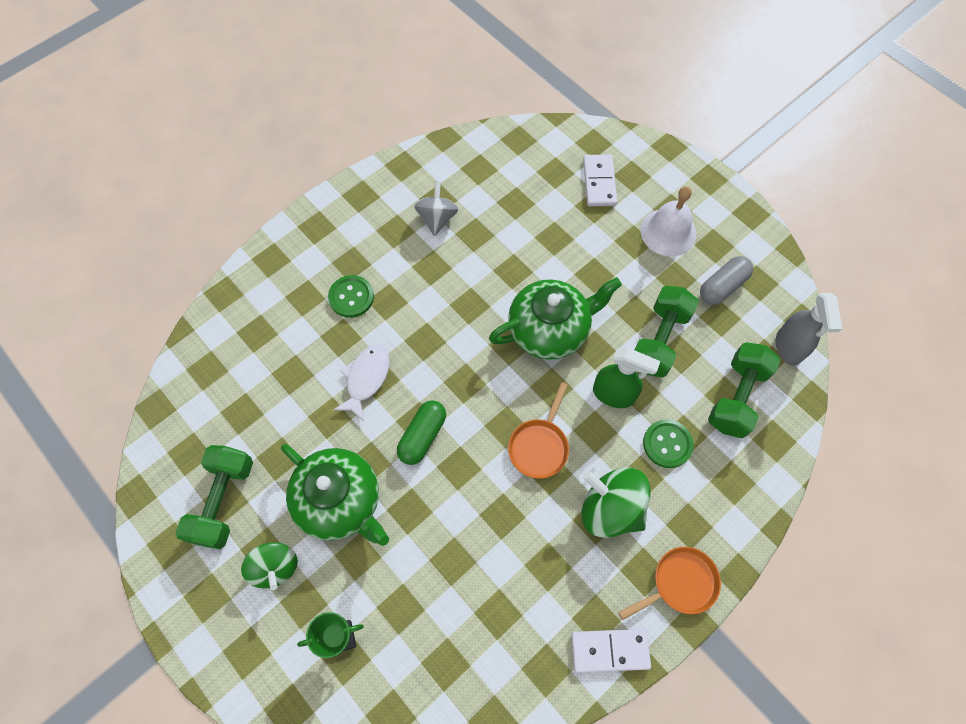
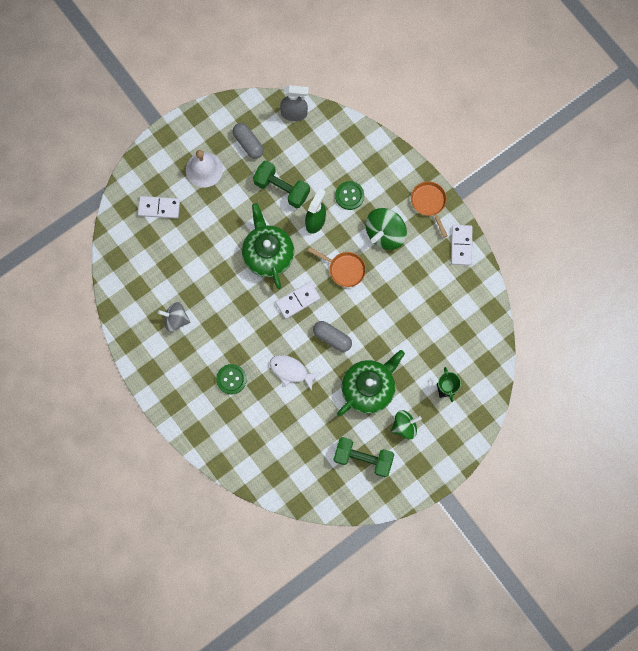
camera: 85 degrees left, 10 degrees up
(422, 436) = (332, 338): green capsule -> grey capsule
(480, 379) = (298, 300): none -> white domino
(736, 397) = (324, 151): green dumbbell -> none

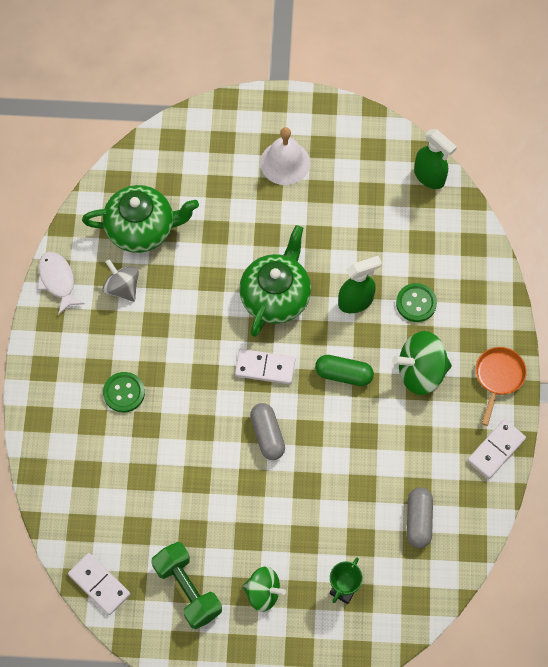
camera: 40 degrees right, 10 degrees down
(159, 208) = (205, 166): white domino -> white domino (99, 584)
(248, 143) = (354, 171): grey capsule -> grey capsule (418, 520)
(282, 189) = (349, 242): green dumbbell -> none
(291, 371) = (193, 434): white fish -> white fish (58, 281)
(294, 114) = (429, 177): grey spray bottle -> green spray bottle
(344, 269) = (343, 374): orange pan -> green capsule
(368, 388) = (260, 520): green teapot -> green teapot (142, 229)

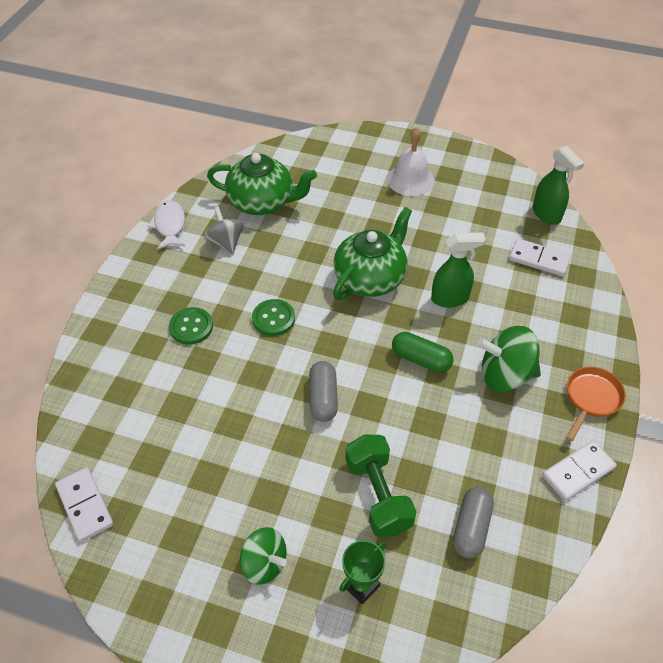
camera: 15 degrees right, 15 degrees down
(187, 589) = (179, 537): green dumbbell -> green dumbbell (378, 495)
(265, 367) = (340, 336): white domino -> white domino (539, 259)
(416, 303) = (512, 312): green button -> green button (273, 318)

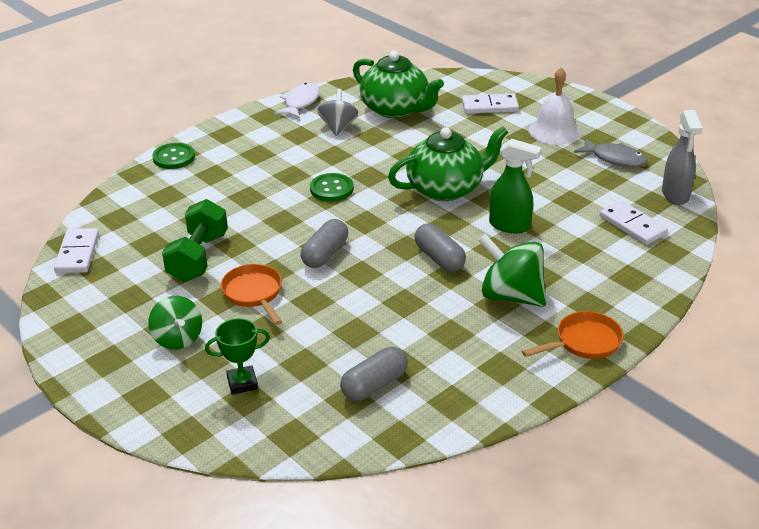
camera: 30 degrees right, 15 degrees down
(191, 327) = (257, 173): green button -> green button (174, 157)
(294, 474) = (254, 293): none -> orange pan
(378, 495) = (312, 332): green dumbbell -> green dumbbell (198, 257)
(421, 359) = (439, 258): green capsule -> grey capsule
(476, 193) = (614, 158): none -> grey fish
(546, 215) = (675, 195): green spray bottle -> grey spray bottle
(578, 472) = (516, 387): white domino -> white domino (489, 106)

